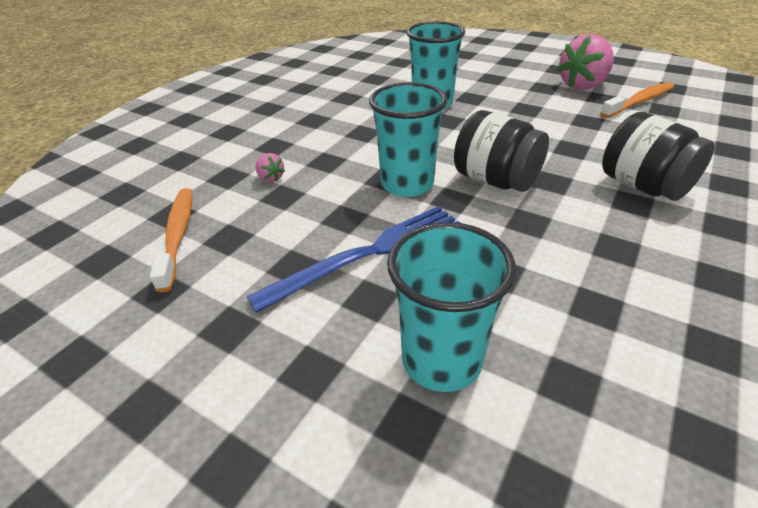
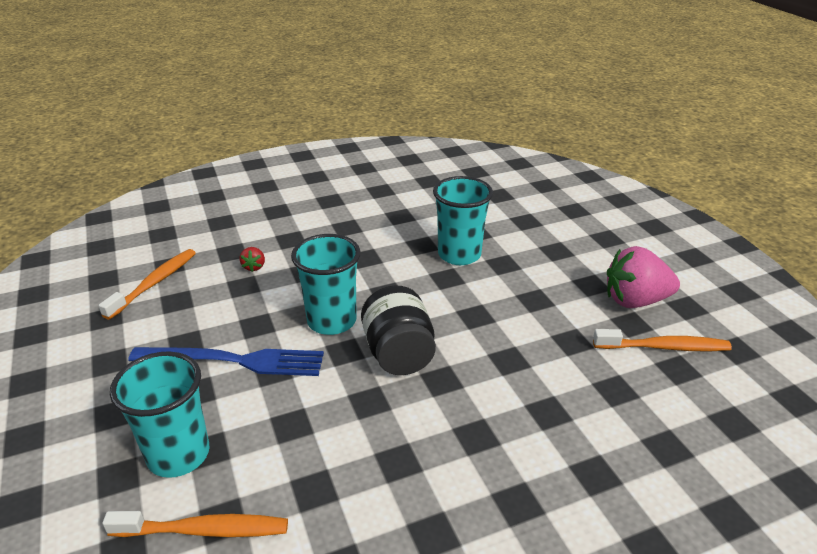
camera: 35 degrees right, 5 degrees down
(270, 178) = (254, 267): pink strawberry -> red strawberry
(572, 404) = (204, 530): none -> orange toothbrush
(643, 186) = (510, 428): black jar -> none

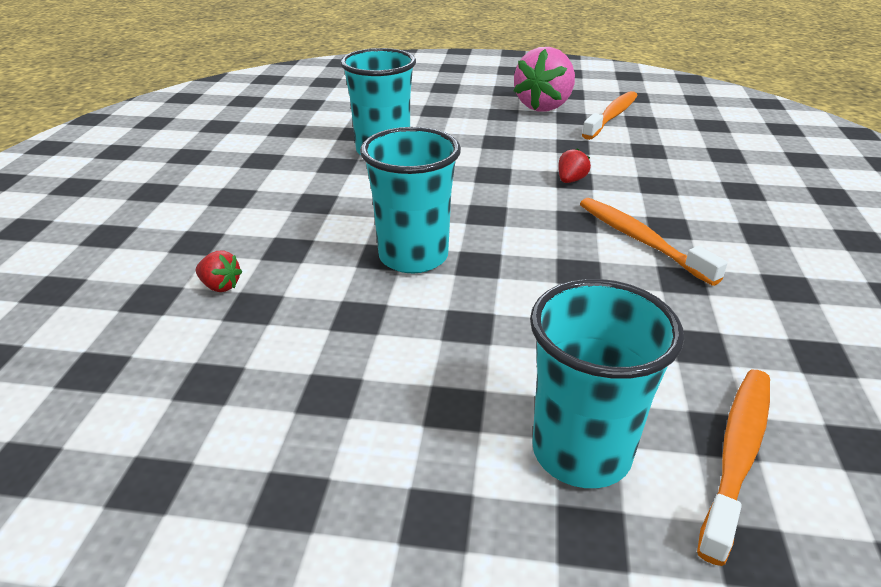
camera: 60 degrees left, 0 degrees up
(155, 283) = (125, 397): orange toothbrush -> orange toothbrush (640, 240)
(234, 361) = (419, 353): blue fork -> none
(398, 354) = (514, 231): black jar -> none
(504, 358) = (571, 180): none -> red strawberry

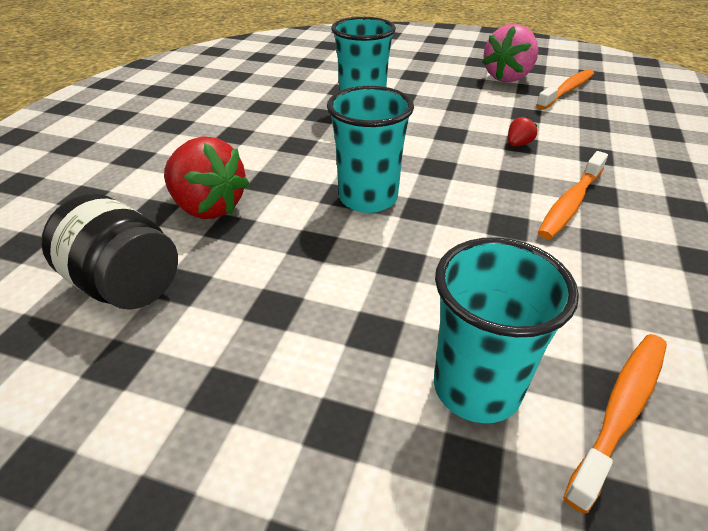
camera: 10 degrees right, 5 degrees up
(136, 390) = (125, 285): none -> black jar
(220, 286) = (208, 207): red strawberry -> red strawberry, size x2.31
(640, 240) = (570, 203): orange toothbrush -> orange toothbrush turned 120 degrees counterclockwise

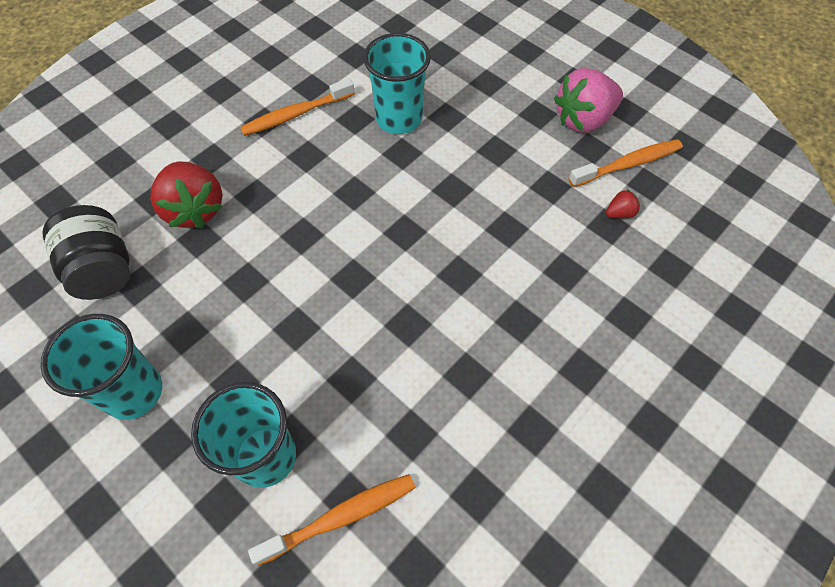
camera: 25 degrees right, 20 degrees up
(368, 198) = (319, 247): turquoise cup -> turquoise cup (133, 392)
(518, 144) = (502, 229): red strawberry -> red strawberry (619, 213)
(570, 203) = (481, 322): orange toothbrush -> orange toothbrush (295, 114)

